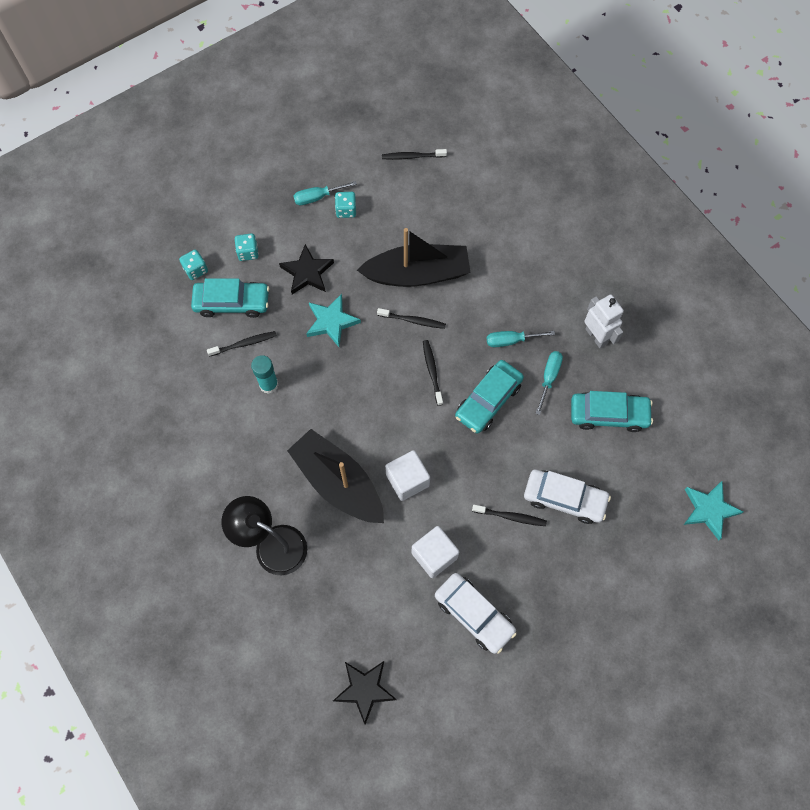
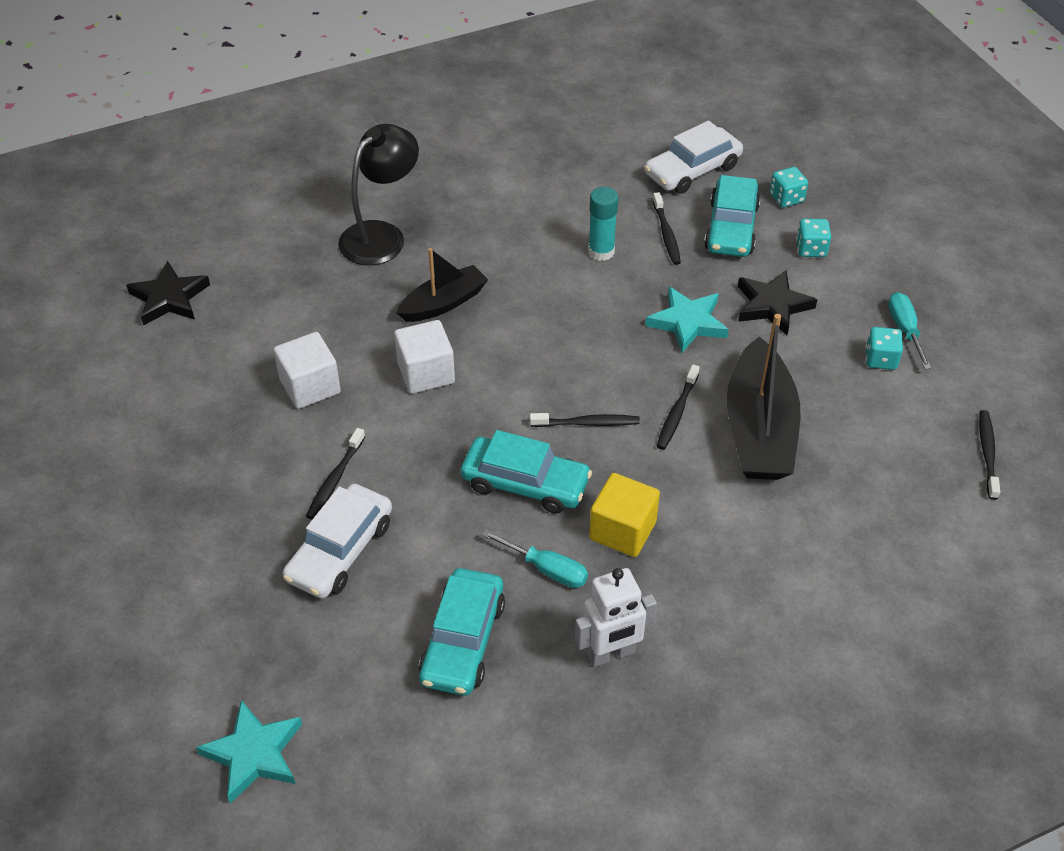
camera: 100 degrees right, 20 degrees down
(338, 482) = (443, 303): black boat -> black boat, size x0.60
(474, 614) = (214, 416): white car -> white car (692, 170)
(488, 400) = (525, 483): turquoise car -> turquoise car turned 150 degrees clockwise
(511, 340) = (622, 530): turquoise screwdriver -> yellow cube

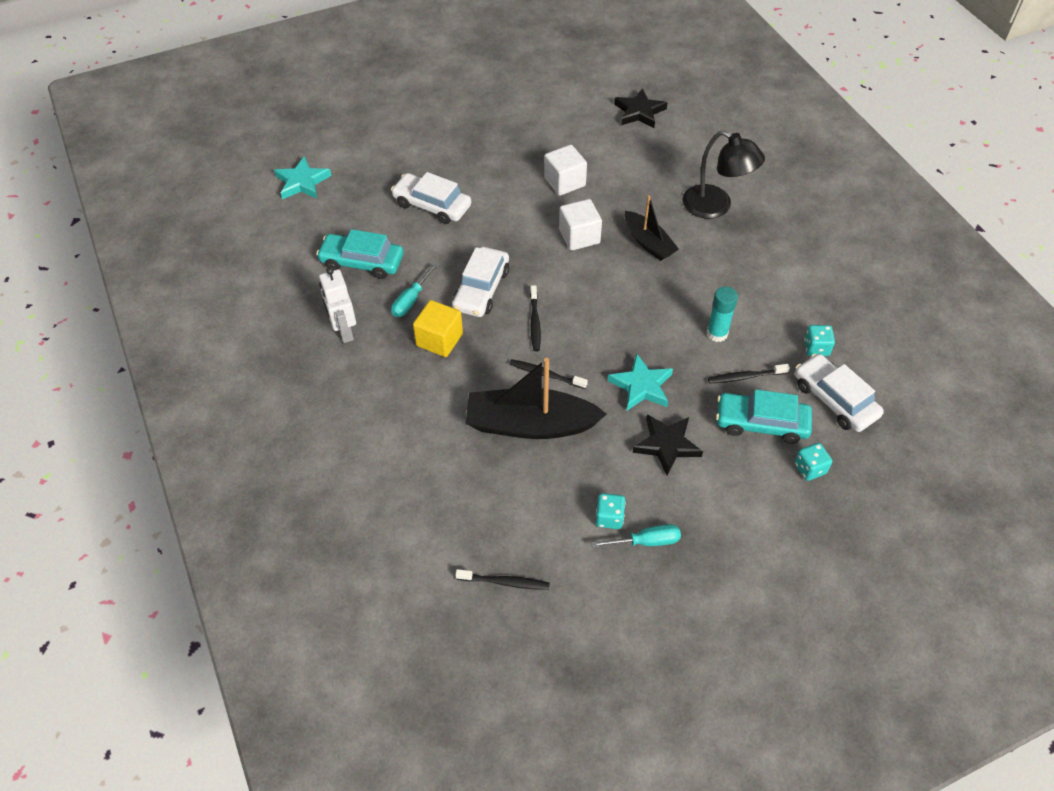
camera: 90 degrees right, 5 degrees up
(335, 479) = (487, 199): black toothbrush -> none
(525, 483) = (481, 289): turquoise car -> white car
(811, 249) = (742, 481): turquoise dice -> turquoise dice (816, 348)

